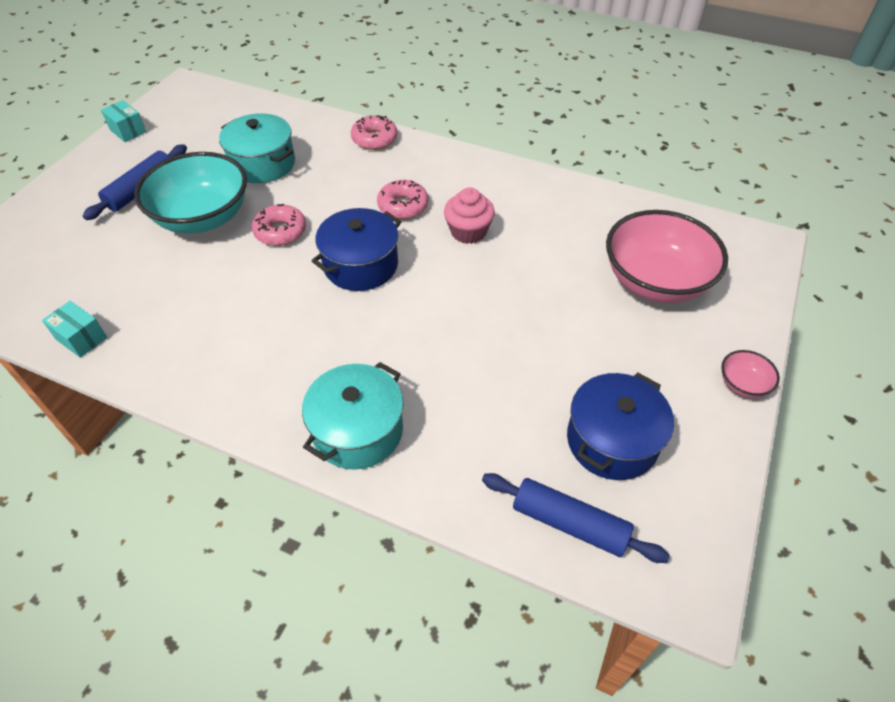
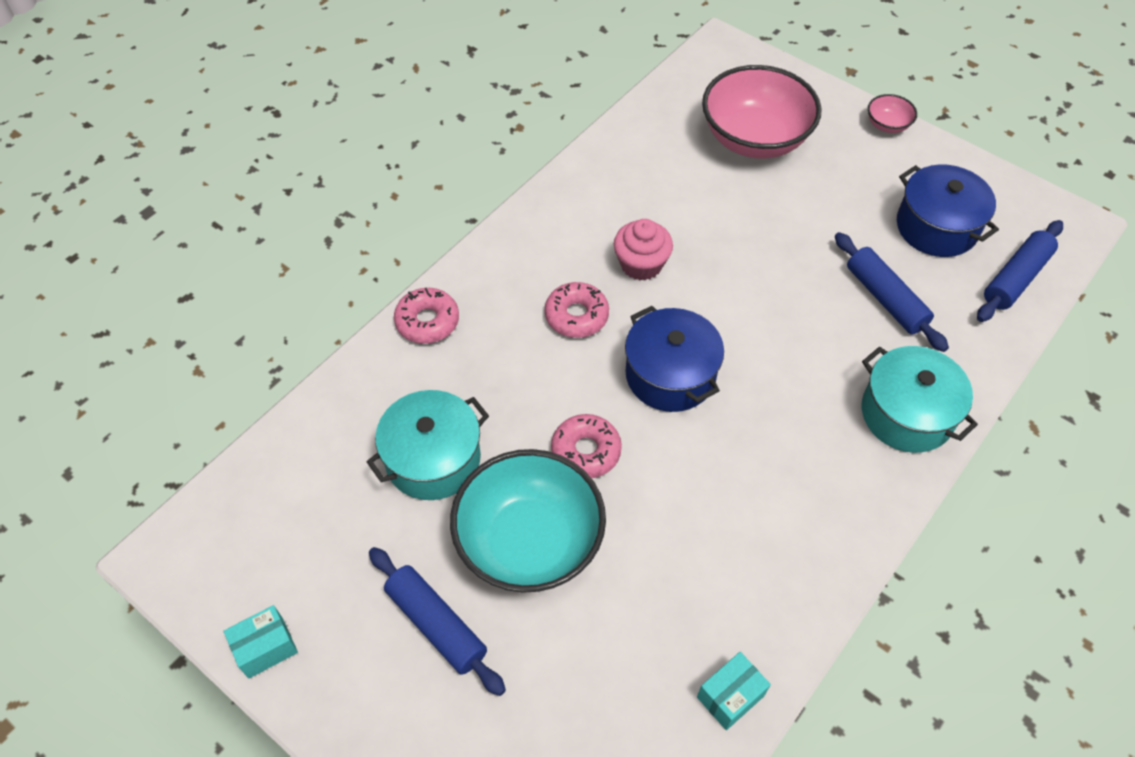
camera: 75 degrees left, 5 degrees up
(493, 402) = (885, 299): none -> blue rolling pin

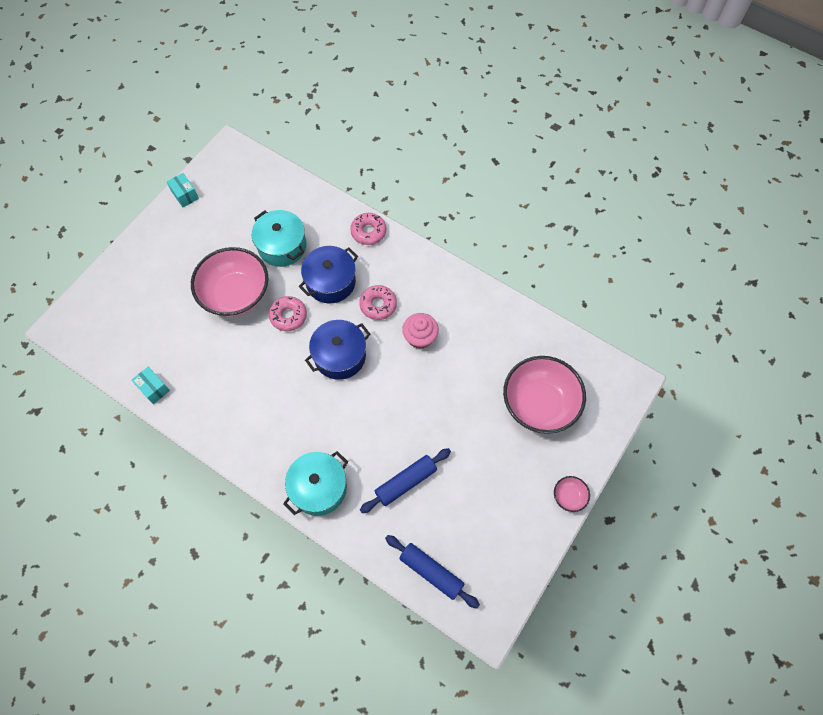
camera: 85 degrees right, 10 degrees up
(436, 625) = (194, 259): blue rolling pin -> none
(529, 542) = (236, 294): turquoise bowl -> pink bowl
(936, 227) = (472, 522): blue pot -> blue pot (330, 282)

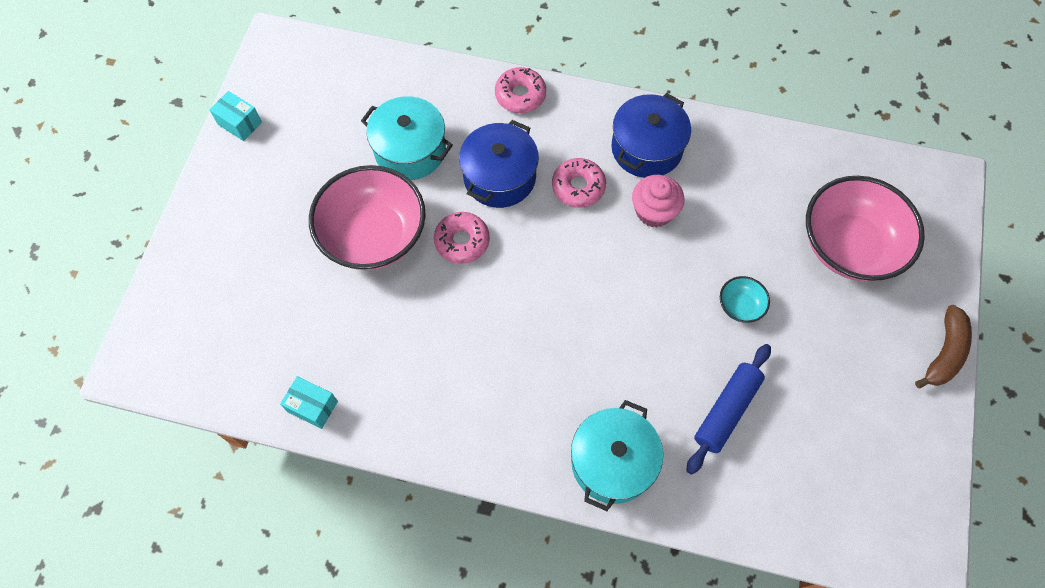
camera: 20 degrees left, 0 degrees up
(340, 356) = (558, 272): blue pot -> blue pot (646, 148)
(431, 572) = (817, 520): blue rolling pin -> none
(447, 418) = (740, 306): none -> turquoise bowl
(569, 496) = (944, 353): pink bowl -> brown banana

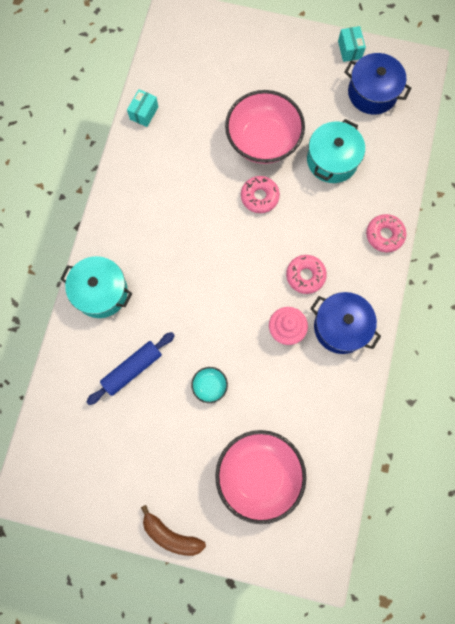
camera: 90 degrees right, 10 degrees up
(240, 123) = (349, 50): turquoise box -> turquoise box turned 45 degrees counterclockwise
(499, 177) = (312, 221): blue pot -> blue pot (372, 93)
(726, 411) = (132, 369): blue rolling pin -> blue rolling pin turned 75 degrees counterclockwise

